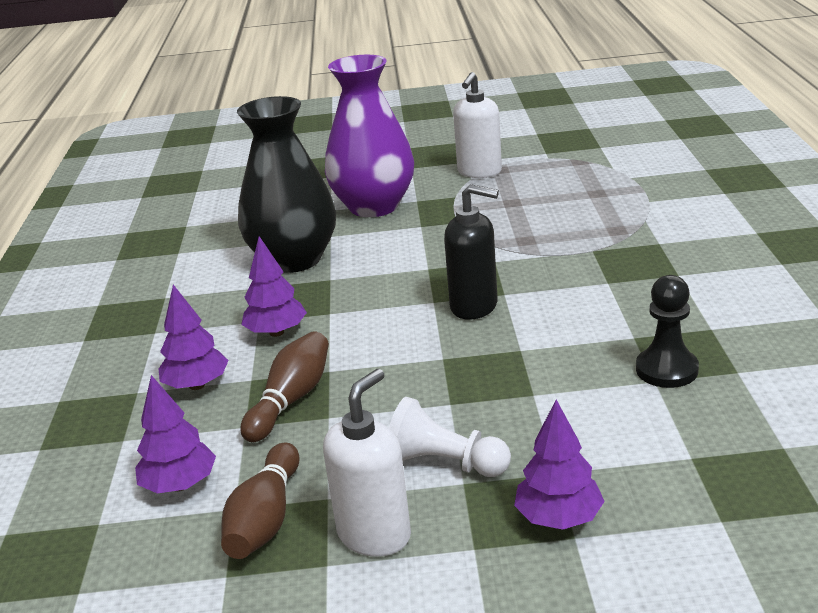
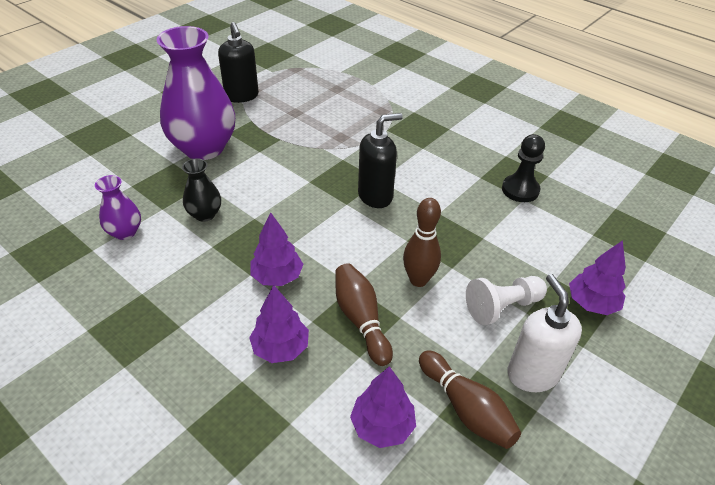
camera: 50 degrees left, 15 degrees up
(217, 249) = (125, 232): none -> purple vase
(294, 260) = (205, 214): black vase -> black vase, size x0.46
(396, 396) = (418, 280): none -> brown bowling pin
(479, 172) = (242, 96): white soap dispenser -> black soap dispenser

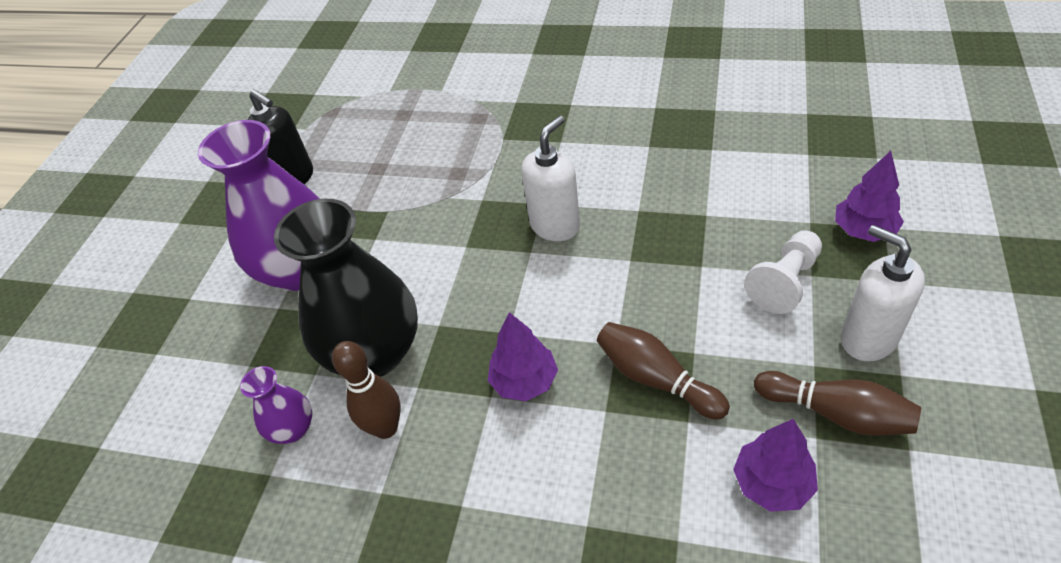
camera: 20 degrees left, 5 degrees up
(205, 214) = (375, 352): black vase -> black vase, size x2.16
(280, 348) = (597, 462): purple tree -> none
(375, 196) = (555, 226): black soap dispenser -> white soap dispenser
(418, 280) = (679, 299): brown bowling pin -> brown bowling pin (386, 428)
(520, 190) = (700, 140): black pawn -> none

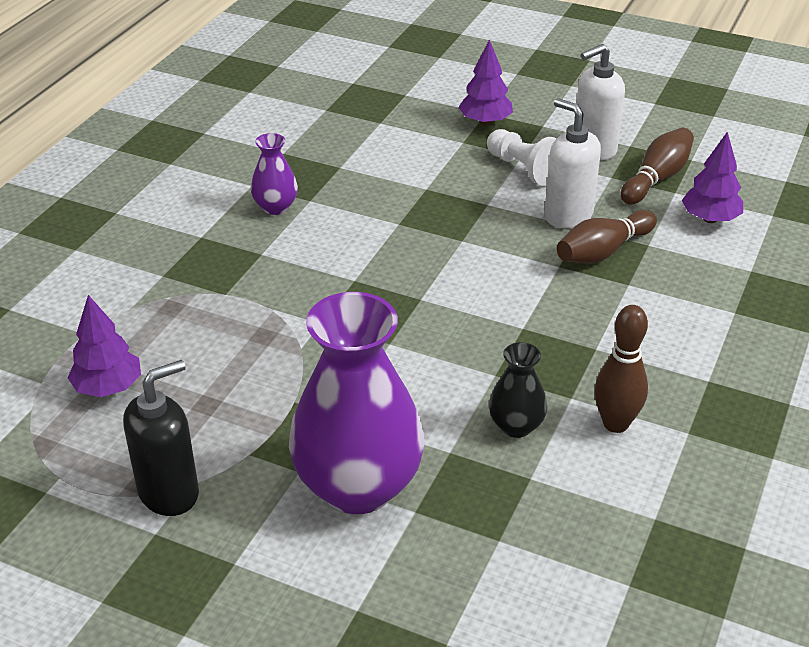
camera: 85 degrees left, 10 degrees down
(293, 429) = (601, 498): purple vase -> purple vase (275, 207)
(375, 352) = (516, 426): black vase -> black vase, size x0.46
(524, 381) = (585, 325): purple tree -> purple tree (108, 388)
(555, 226) = (392, 277): white soap dispenser -> white soap dispenser (568, 215)

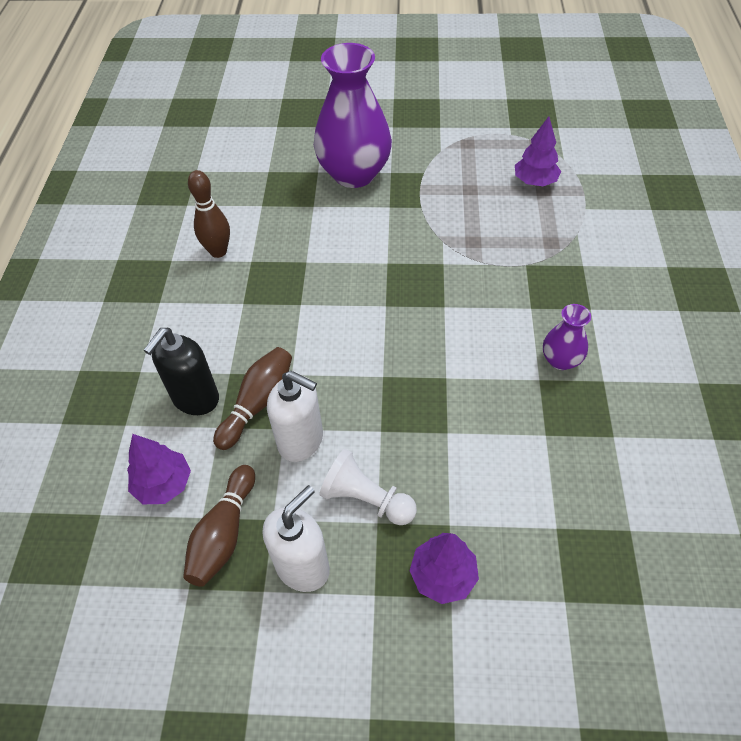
camera: 160 degrees right, 15 degrees up
(169, 493) = (449, 143): black soap dispenser -> black soap dispenser (195, 399)
(516, 426) = (280, 232): black vase -> none

